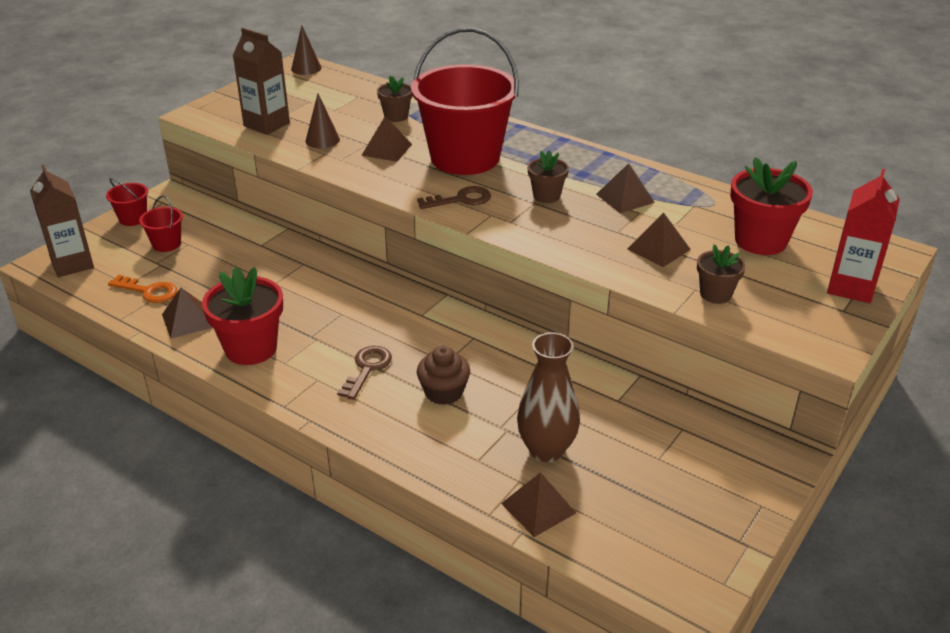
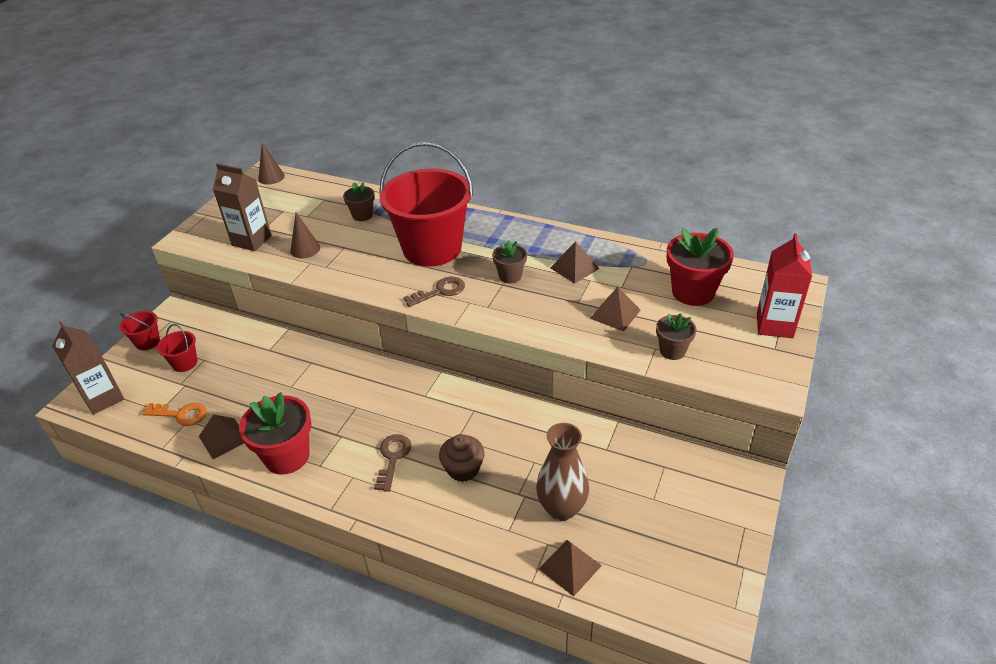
camera: 10 degrees left, 5 degrees up
(386, 149) = (363, 250): brown pyramid -> none

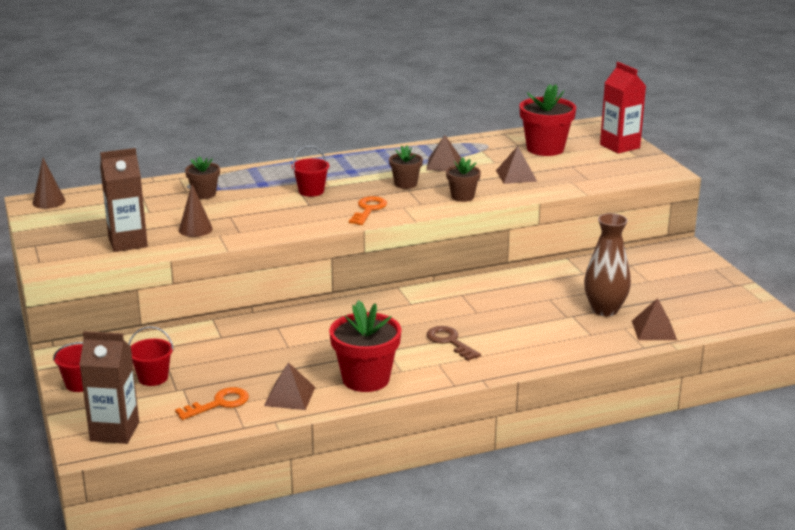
camera: 45 degrees left, 15 degrees down
(432, 248) = (311, 191): red bucket -> red bucket, size x0.41
(440, 291) = (368, 210): brown key -> orange key
(463, 469) = (509, 323): brown cupcake -> none
(672, 351) = (583, 178): brown flower pot -> brown flower pot (462, 197)

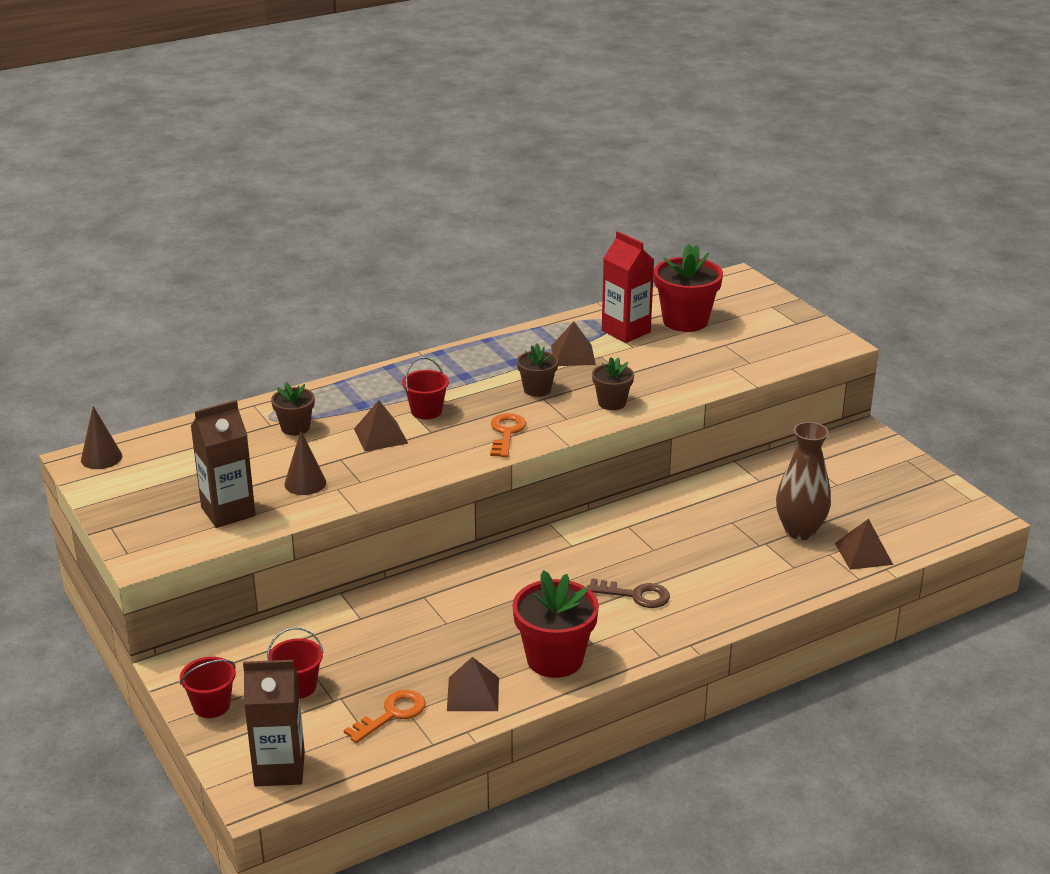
camera: 10 degrees left, 5 degrees up
(449, 342) = (635, 595): brown key -> brown key turned 150 degrees clockwise
(516, 175) = (664, 365): brown pyramid -> brown pyramid (380, 436)
(620, 146) = (771, 310): red carton -> red carton (626, 331)

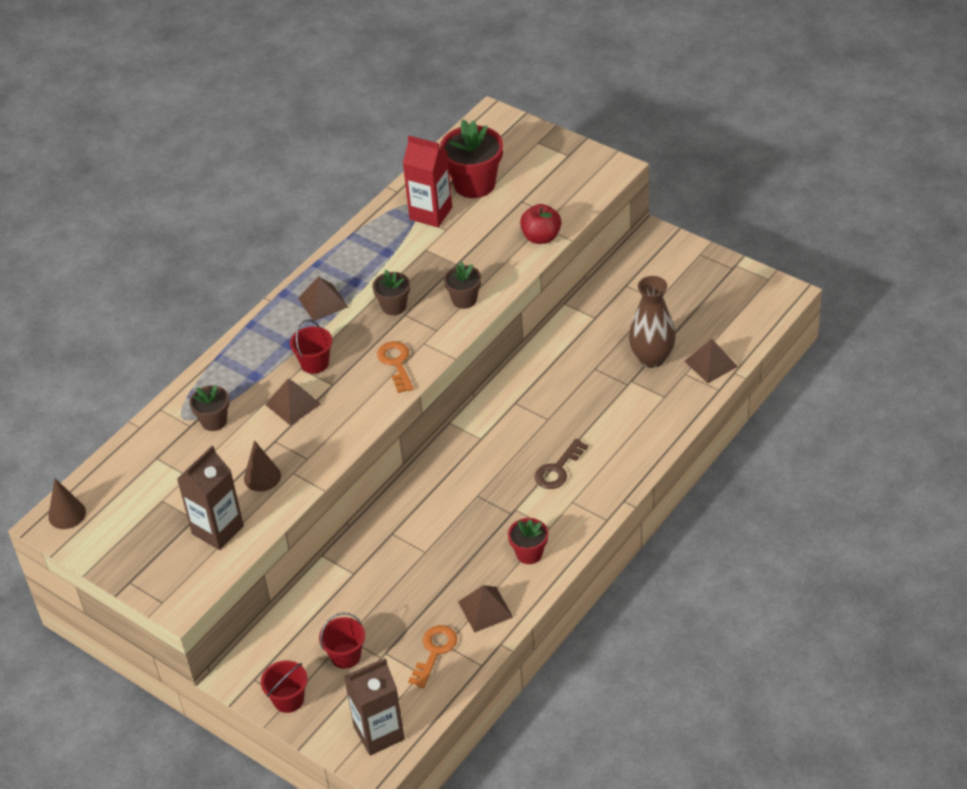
camera: 20 degrees left, 15 degrees up
(555, 659) = (529, 553): red flower pot -> red flower pot, size x0.57
(573, 355) = (401, 257): brown pyramid -> brown pyramid (323, 302)
(635, 595) = (558, 469): brown key -> brown key turned 135 degrees clockwise
(725, 376) = (541, 237): none -> red apple

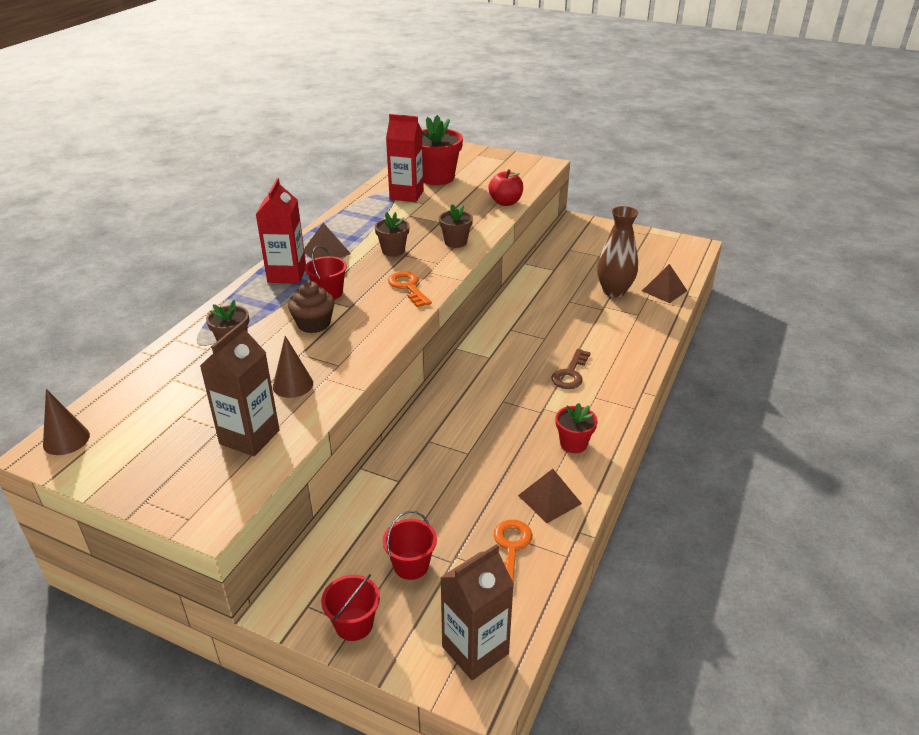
camera: 15 degrees left, 10 degrees down
(277, 332) = (287, 275): none -> red carton
(293, 404) = (313, 324): brown pyramid -> brown cupcake

